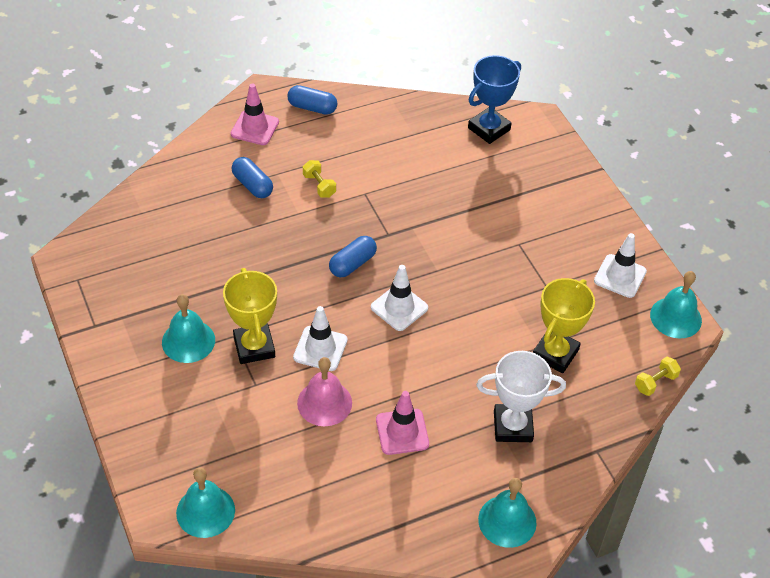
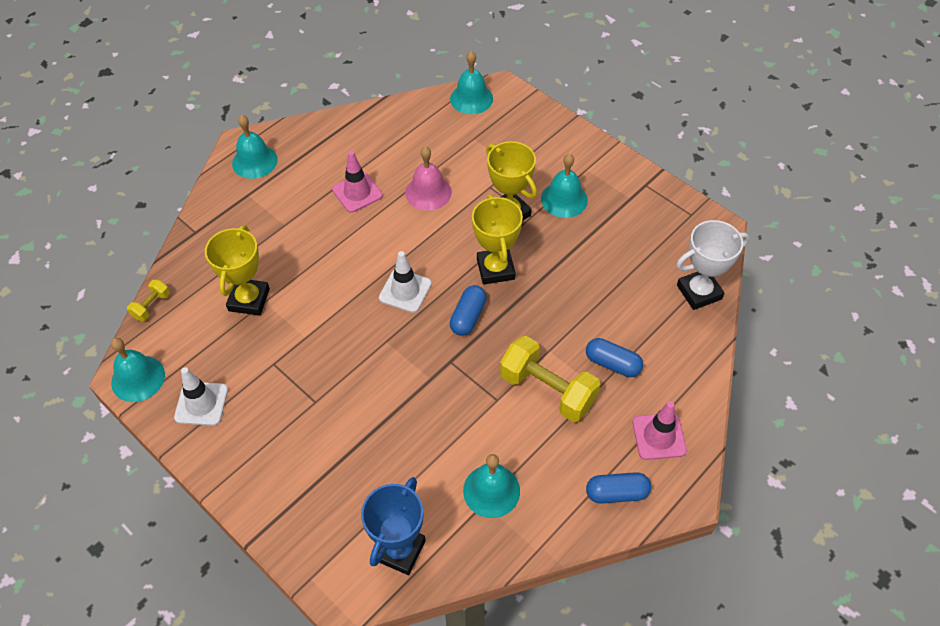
camera: 160 degrees right, 5 degrees up
(302, 297) = (495, 269): none -> yellow trophy
(319, 185) = (547, 390): yellow dumbbell -> yellow dumbbell, size x2.10
(320, 349) = (454, 231): white traffic cone -> none
(403, 139) = (491, 490): none -> turquoise bell
(512, 426) = (269, 227): white trophy -> white trophy (699, 292)

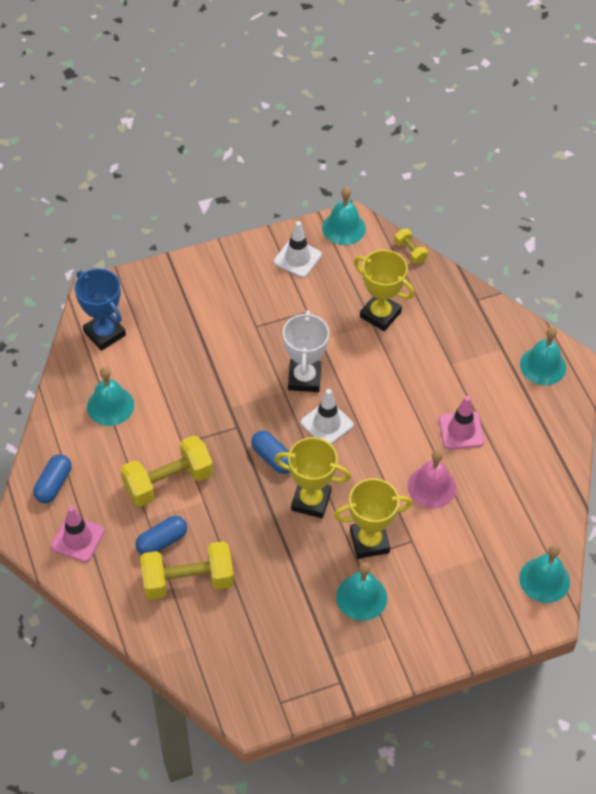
camera: 115 degrees right, 0 degrees up
(636, 325) = (188, 580): none -> yellow dumbbell
(699, 292) = (189, 653): white trophy -> white trophy (304, 378)

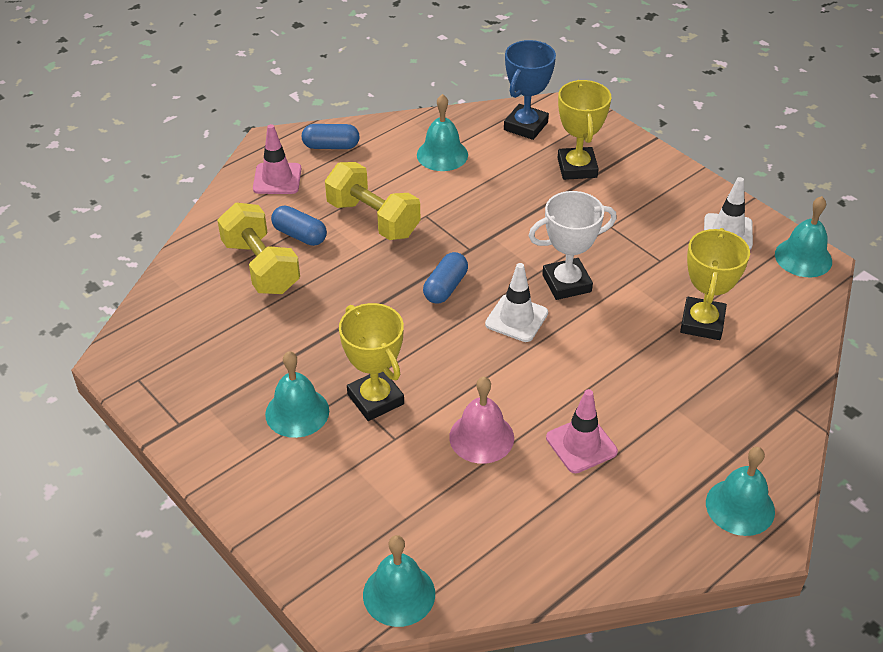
camera: 70 degrees right, 10 degrees down
(311, 501) = (405, 334): yellow trophy -> yellow trophy (577, 168)
(410, 252) = (817, 325): yellow dumbbell -> none

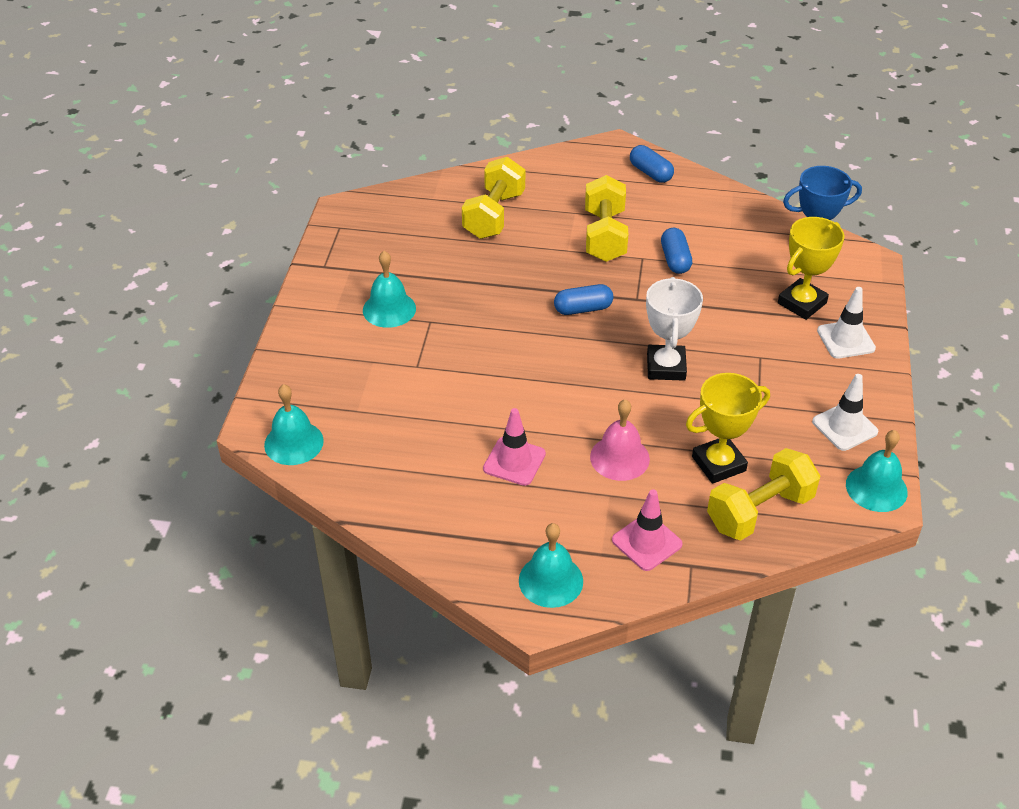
camera: 50 degrees right, 0 degrees up
(277, 179) = (584, 170): pink traffic cone -> pink traffic cone (647, 542)
(300, 235) = (545, 213): blue capsule -> blue capsule (675, 260)
(375, 399) = (440, 337): yellow trophy -> none
(442, 154) = (717, 228): turquoise bell -> none
(481, 437) = (464, 407): pink bell -> pink bell (619, 458)
(516, 318) = (597, 361): white traffic cone -> white traffic cone (845, 339)
(566, 283) = (666, 367): white trophy -> white trophy turned 60 degrees clockwise
(772, 333) = (759, 511): none -> yellow dumbbell

